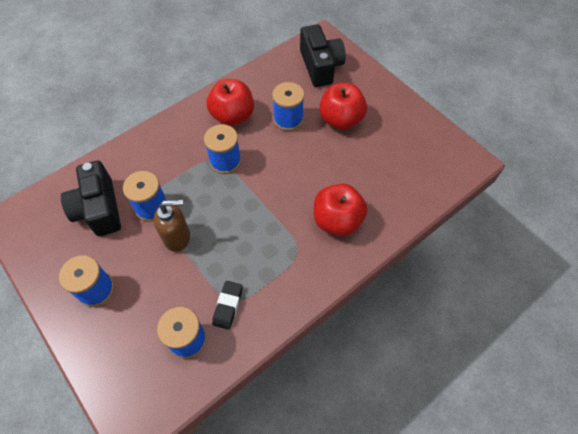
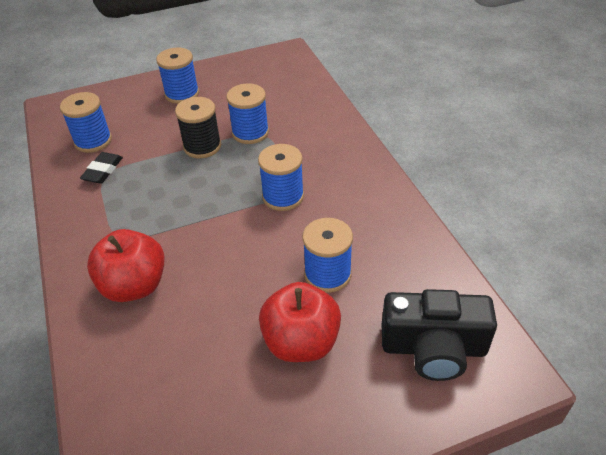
camera: 110 degrees right, 15 degrees down
(99, 209) = (268, 99): black camera -> none
(177, 237) = (202, 146): brown soap dispenser -> black spool
(228, 306) = (103, 171): black eraser -> black eraser turned 75 degrees clockwise
(232, 116) = (356, 215): red apple -> none

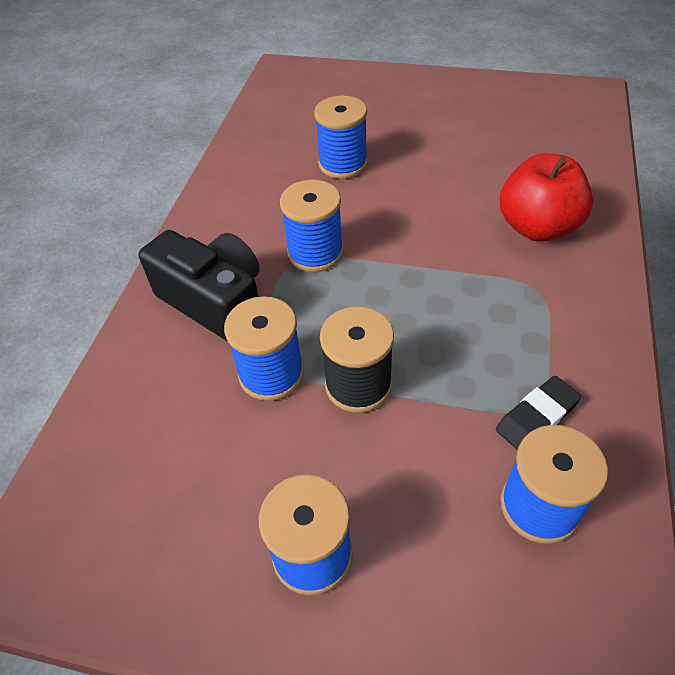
camera: 145 degrees left, 5 degrees up
(301, 342) = (407, 131): red apple -> none
(433, 348) = (316, 95): black camera -> black camera (215, 302)

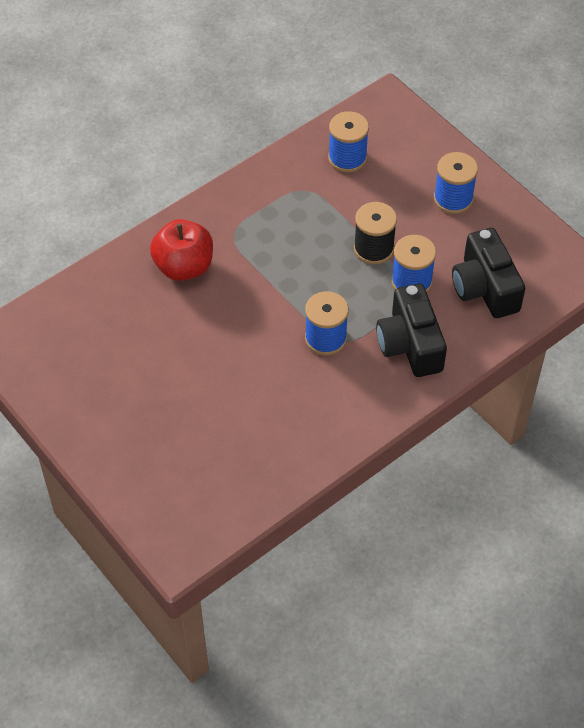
camera: 145 degrees left, 5 degrees up
(163, 431) = (485, 288): none -> black camera
(343, 164) = (240, 399): blue spool -> none
(536, 417) = (309, 185): black eraser -> none

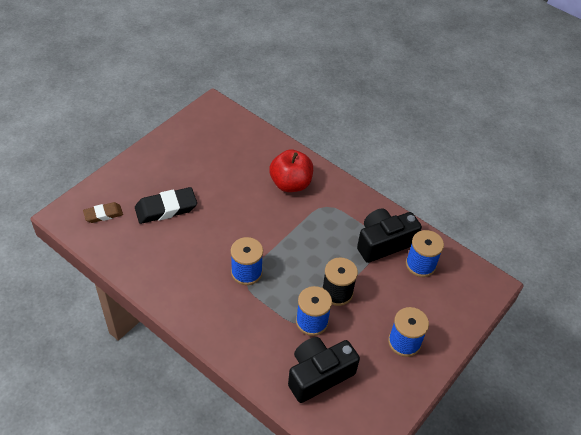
camera: 75 degrees right, 5 degrees down
(189, 500) = (103, 214): none -> brown eraser
(195, 420) = (166, 208): none -> black eraser
(410, 344) = (251, 327): black camera -> black camera (384, 243)

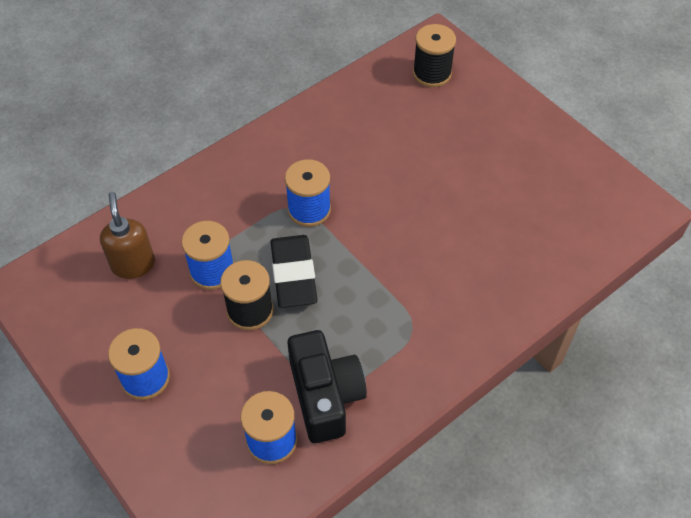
camera: 105 degrees right, 5 degrees up
(103, 214) = (432, 73): brown eraser -> black spool
(166, 208) = (433, 134): black eraser -> black eraser (293, 275)
(290, 184) = (465, 287): red apple -> none
(318, 375) = (133, 264): black camera -> brown soap dispenser

